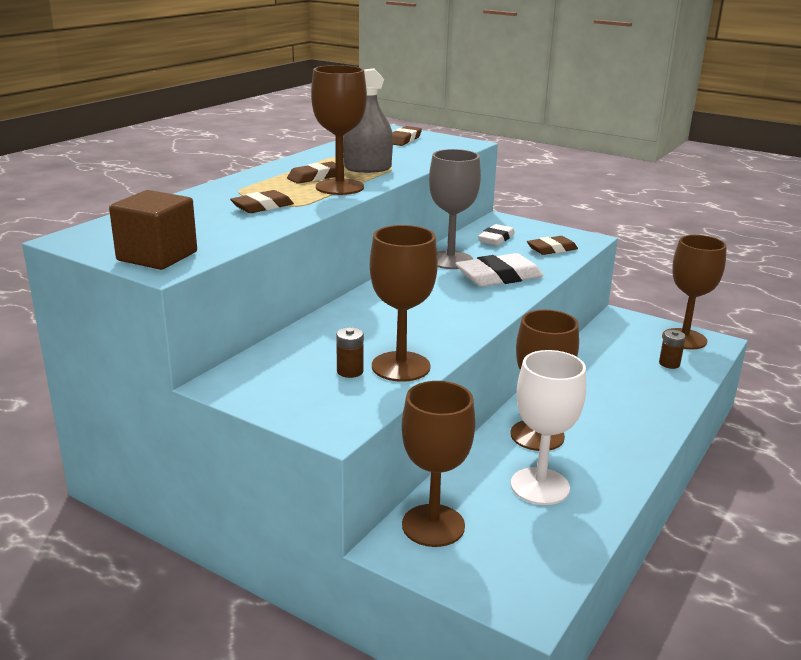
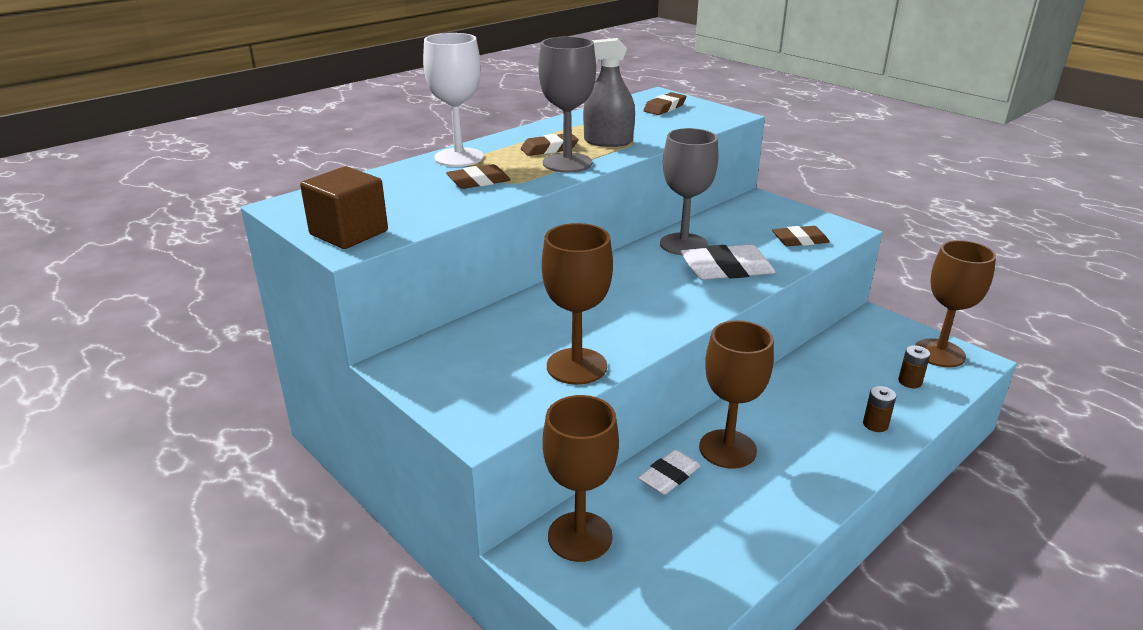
camera: 15 degrees right, 5 degrees up
(339, 187) = (567, 163): brown goblet -> grey goblet
(350, 371) = (523, 365): brown battery -> brown battery (875, 424)
(496, 239) = (744, 222): white eraser -> white eraser (669, 476)
(540, 486) = (707, 509): white goblet -> white goblet (459, 157)

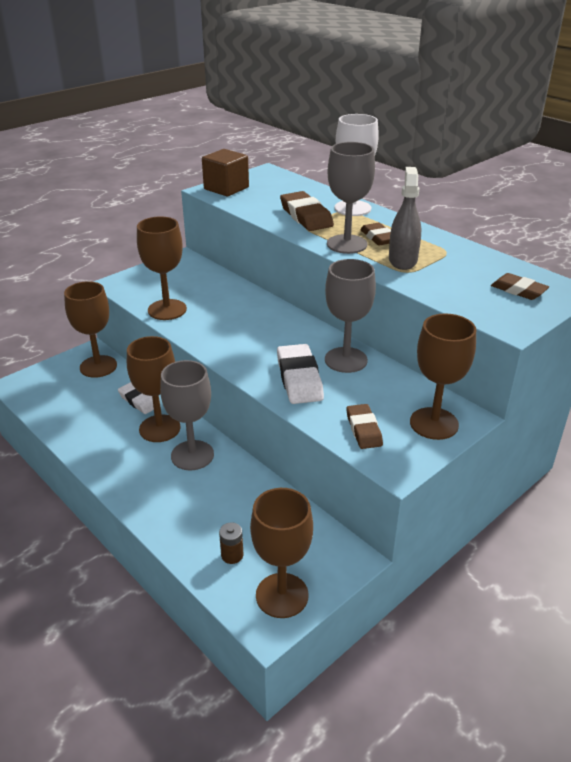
camera: 90 degrees right, 5 degrees up
(478, 181) = (306, 216): brown eraser -> brown eraser, size x1.56
(772, 417) = (192, 455): none -> grey goblet
(776, 211) = (434, 423): none -> brown goblet
(875, 424) = (173, 514): brown battery -> none

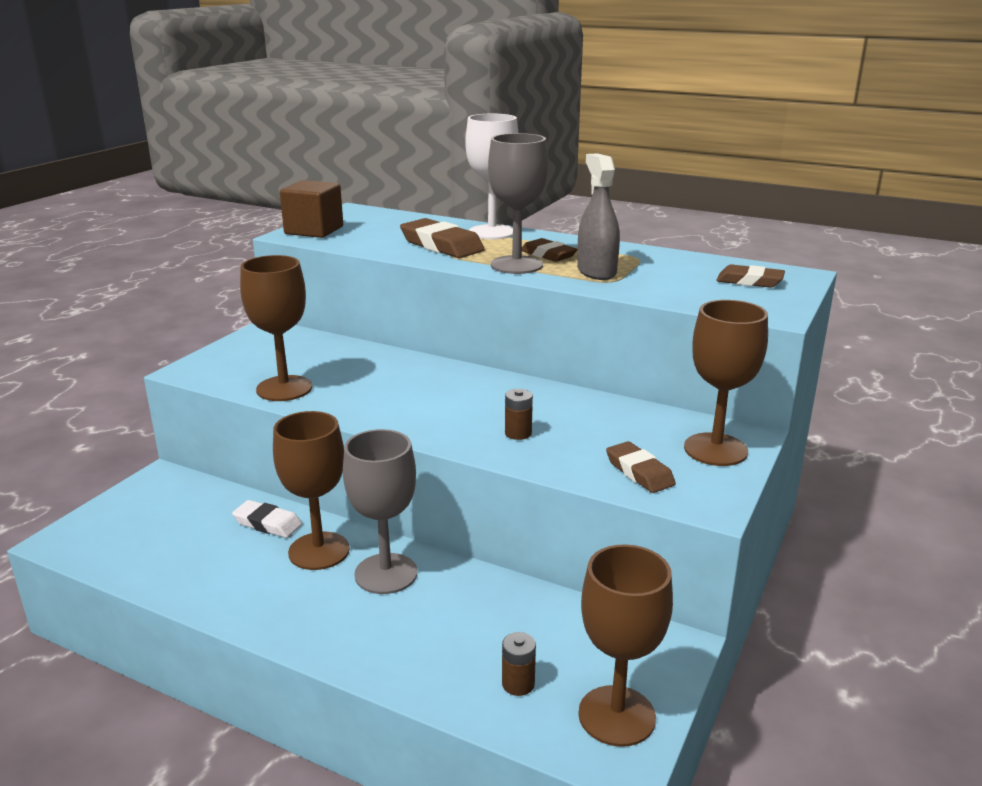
camera: 20 degrees left, 10 degrees down
(98, 366) = (181, 493): brown goblet -> none
(299, 378) = (518, 433): white eraser -> brown battery
(346, 360) = (561, 404): grey goblet -> none

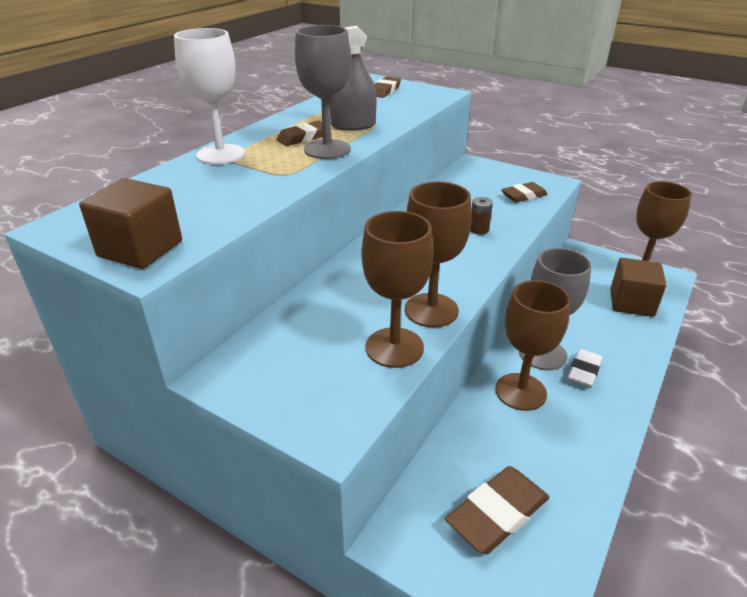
camera: 85 degrees left, 10 degrees up
(267, 523) = (484, 429): white eraser -> white eraser (584, 371)
(441, 245) = (252, 177): brown eraser -> brown eraser (497, 513)
(518, 684) = (631, 303): brown battery -> brown cube
(715, 449) = (492, 173): brown goblet -> brown goblet (431, 310)

